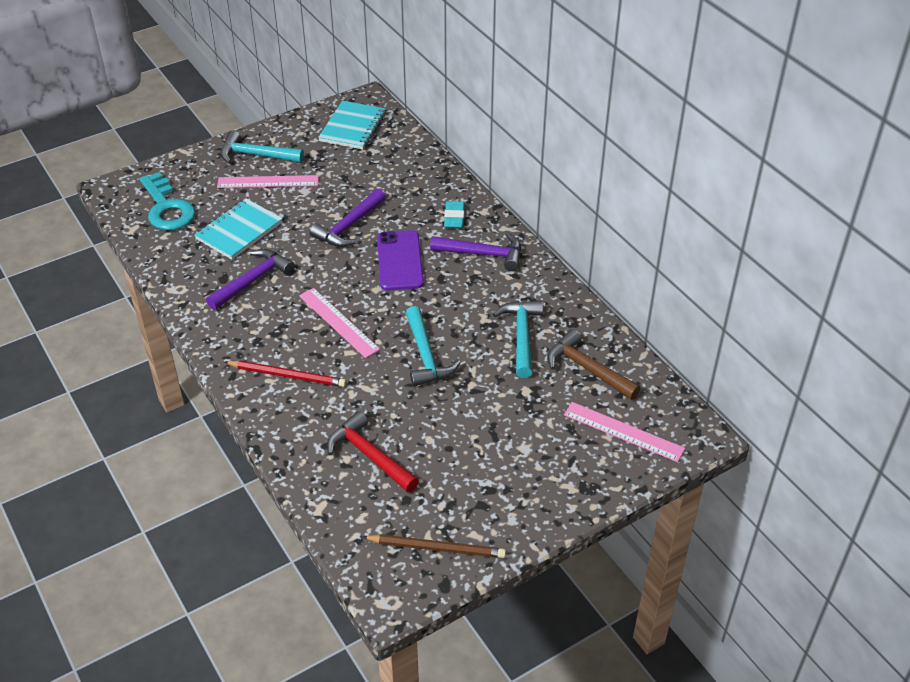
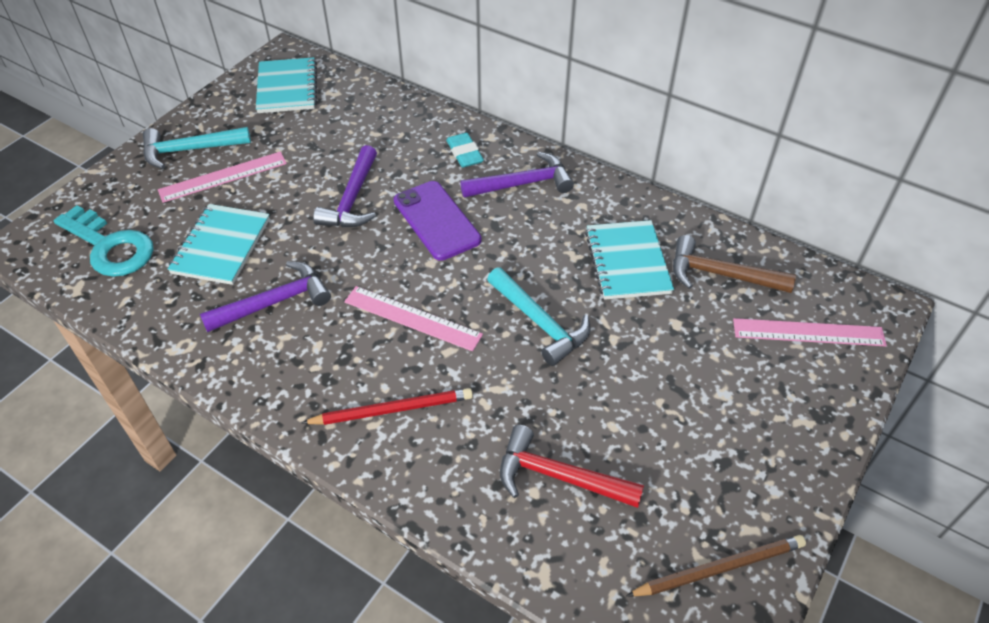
camera: 25 degrees left, 5 degrees up
(253, 280) = (275, 302): purple hammer -> purple hammer turned 45 degrees clockwise
(521, 336) = (627, 262): turquoise hammer -> turquoise notebook

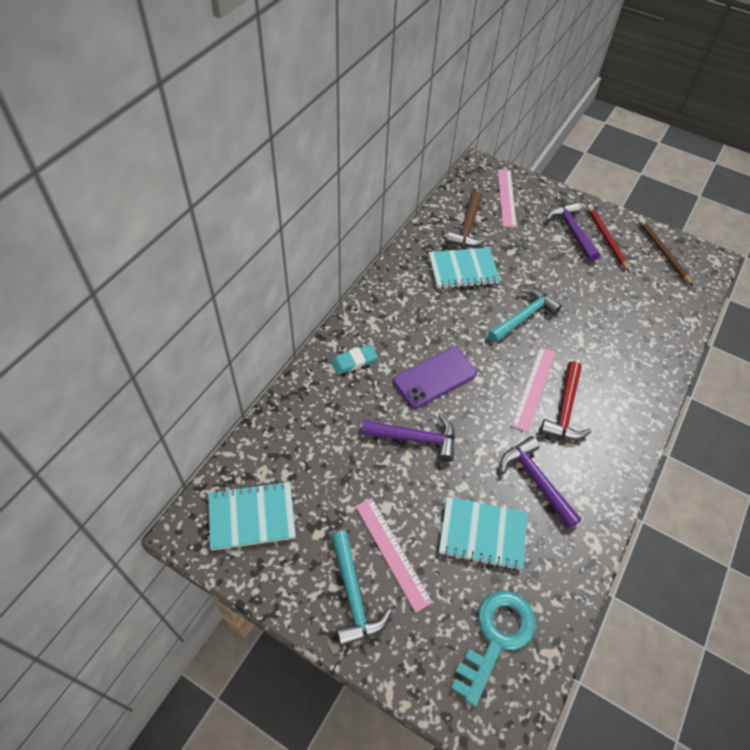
camera: 95 degrees left, 5 degrees up
(392, 409) = (611, 394): red pencil -> red pencil (606, 238)
(523, 183) = (389, 323): purple hammer -> purple hammer (572, 231)
(558, 476) = (632, 311): red hammer -> red hammer (565, 410)

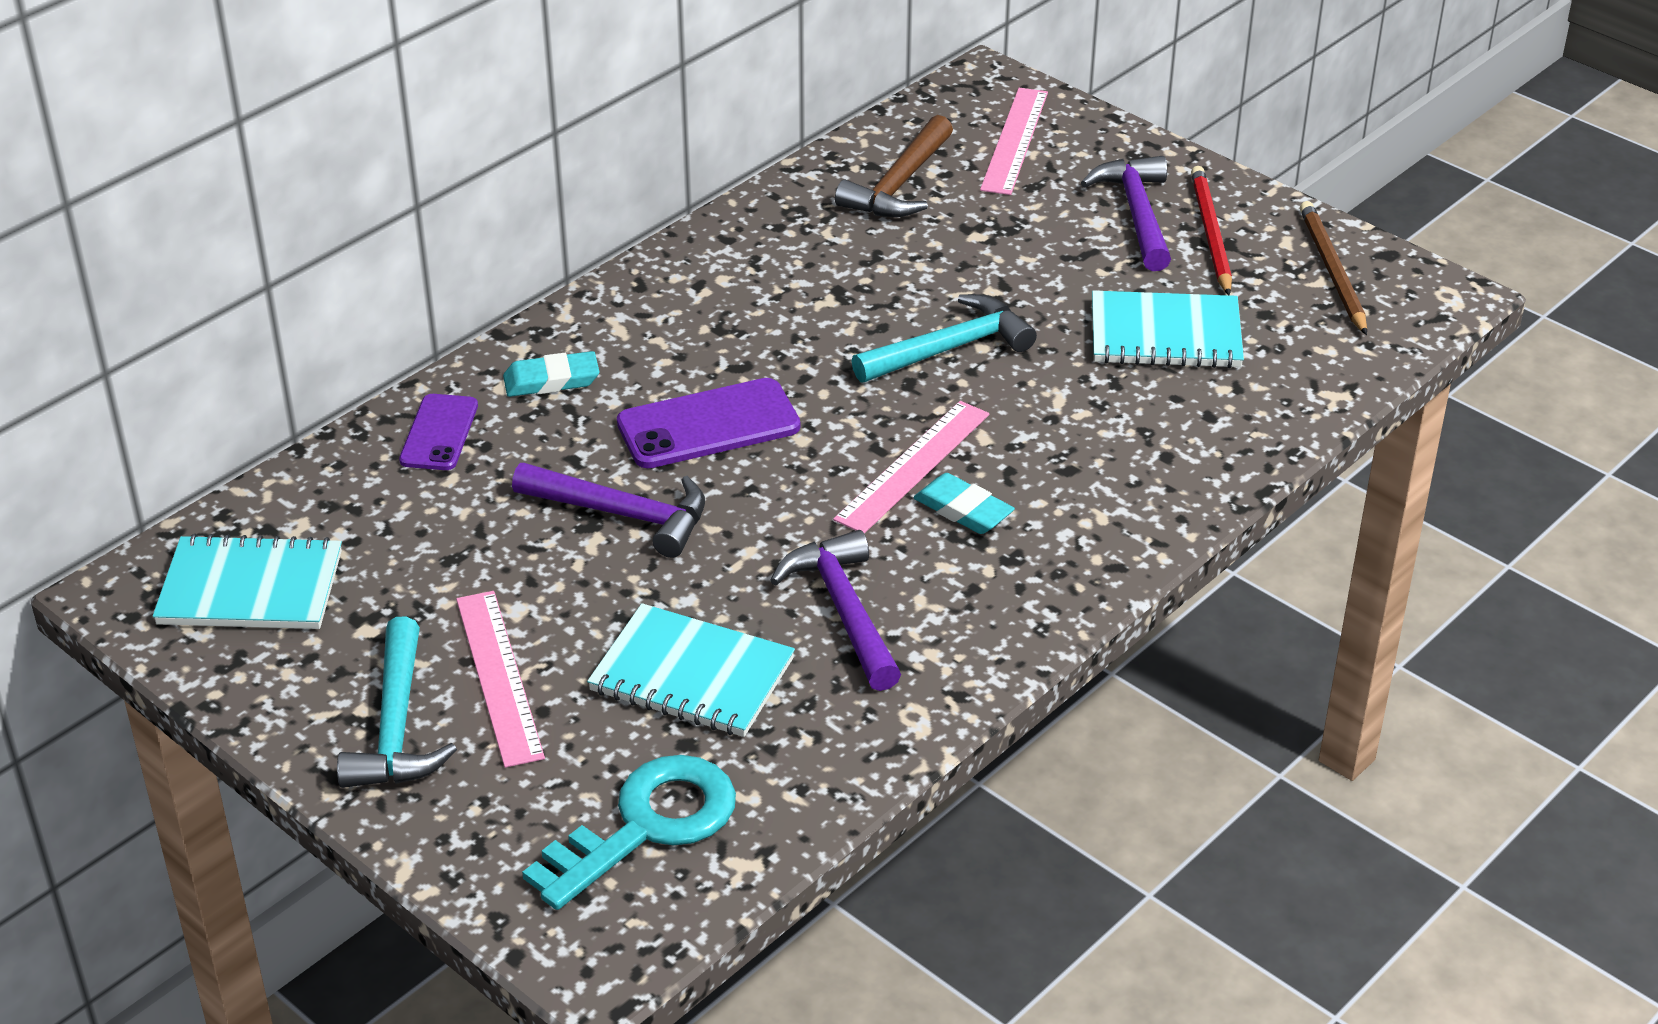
camera: 15 degrees right, 15 degrees down
(312, 402) = (439, 433): none -> purple phone
(463, 270) = (854, 256): turquoise notebook -> turquoise notebook (1165, 335)
(565, 410) = (963, 509): red hammer -> turquoise eraser

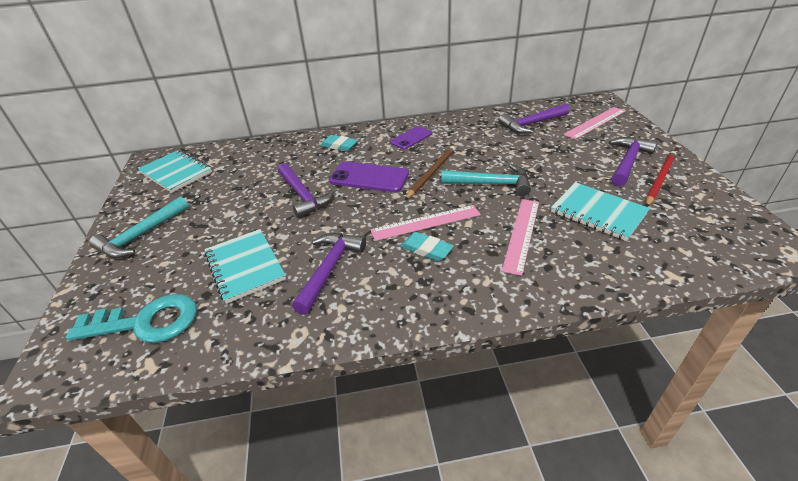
camera: 40 degrees right, 0 degrees up
(439, 433) = (287, 149): purple phone -> purple phone (411, 138)
(498, 677) = (191, 234): pink ruler -> pink ruler (521, 234)
(899, 185) = (531, 124): brown hammer -> purple hammer
(963, 509) = (426, 249): turquoise eraser -> turquoise eraser turned 45 degrees counterclockwise
(1332, 271) = (718, 215): brown pencil -> brown pencil (431, 173)

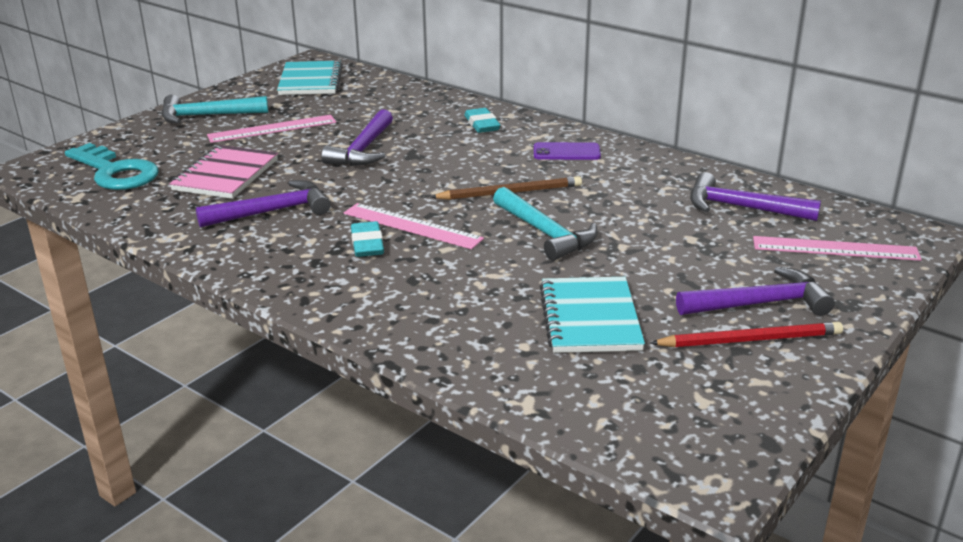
camera: 45 degrees right, 10 degrees down
(245, 267) = (226, 175): turquoise notebook -> pink notebook
(369, 177) = (447, 165): purple phone -> none
(521, 234) = (470, 285): pink ruler -> pink ruler (272, 129)

